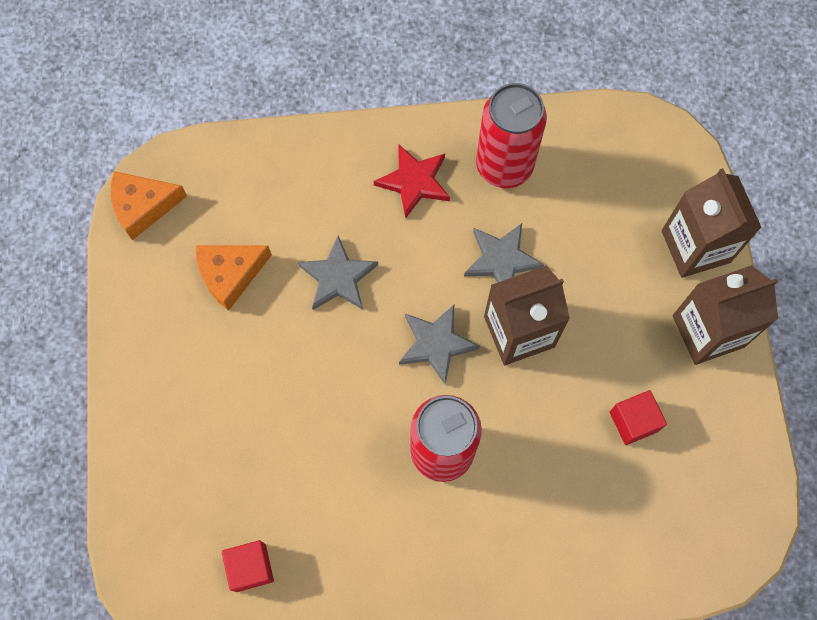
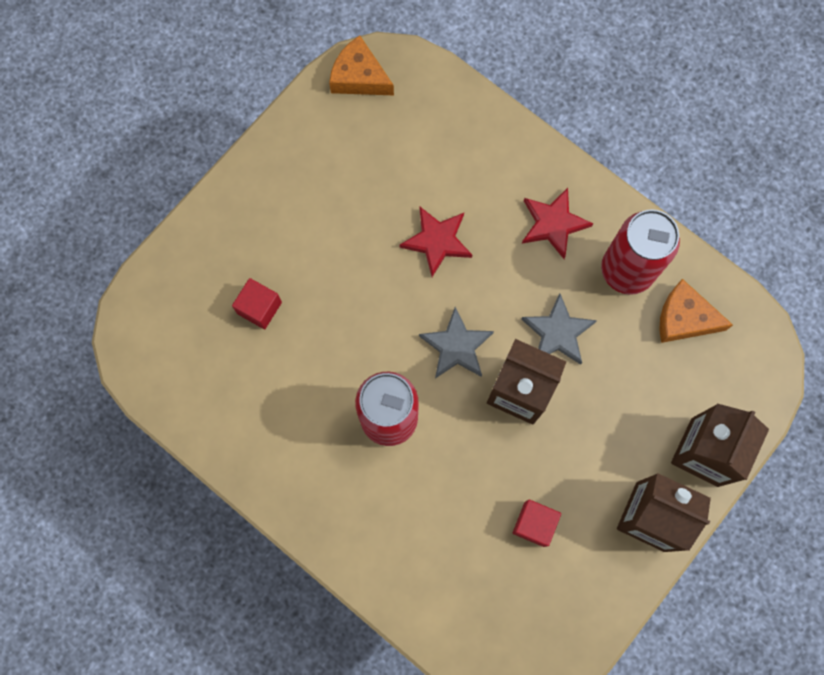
camera: 45 degrees right, 5 degrees up
(230, 274) = (370, 174): orange cheese -> orange cheese (684, 318)
(251, 567) = (201, 373): red cube -> red cube (259, 308)
(338, 277) = (437, 241): grey star -> red star

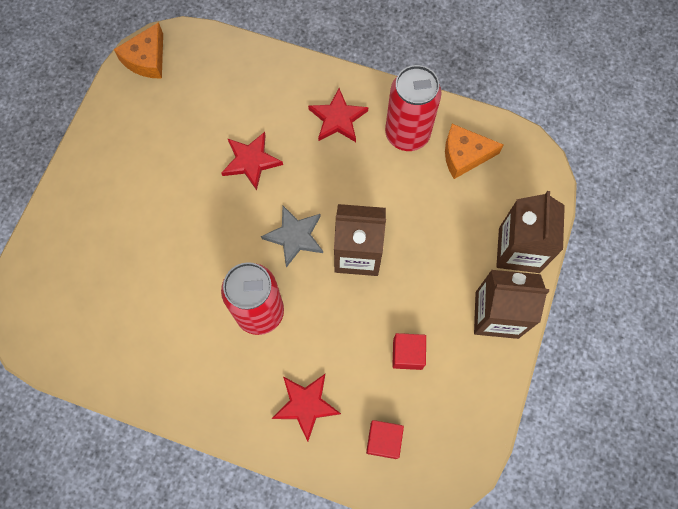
camera: 20 degrees left, 5 degrees down
(259, 308) = (123, 261): red cube -> red cube (383, 440)
(359, 77) = (147, 59): orange cheese -> orange cheese turned 75 degrees counterclockwise
(404, 539) = (306, 405): none -> red star
(557, 332) = (371, 198): grey star -> none

